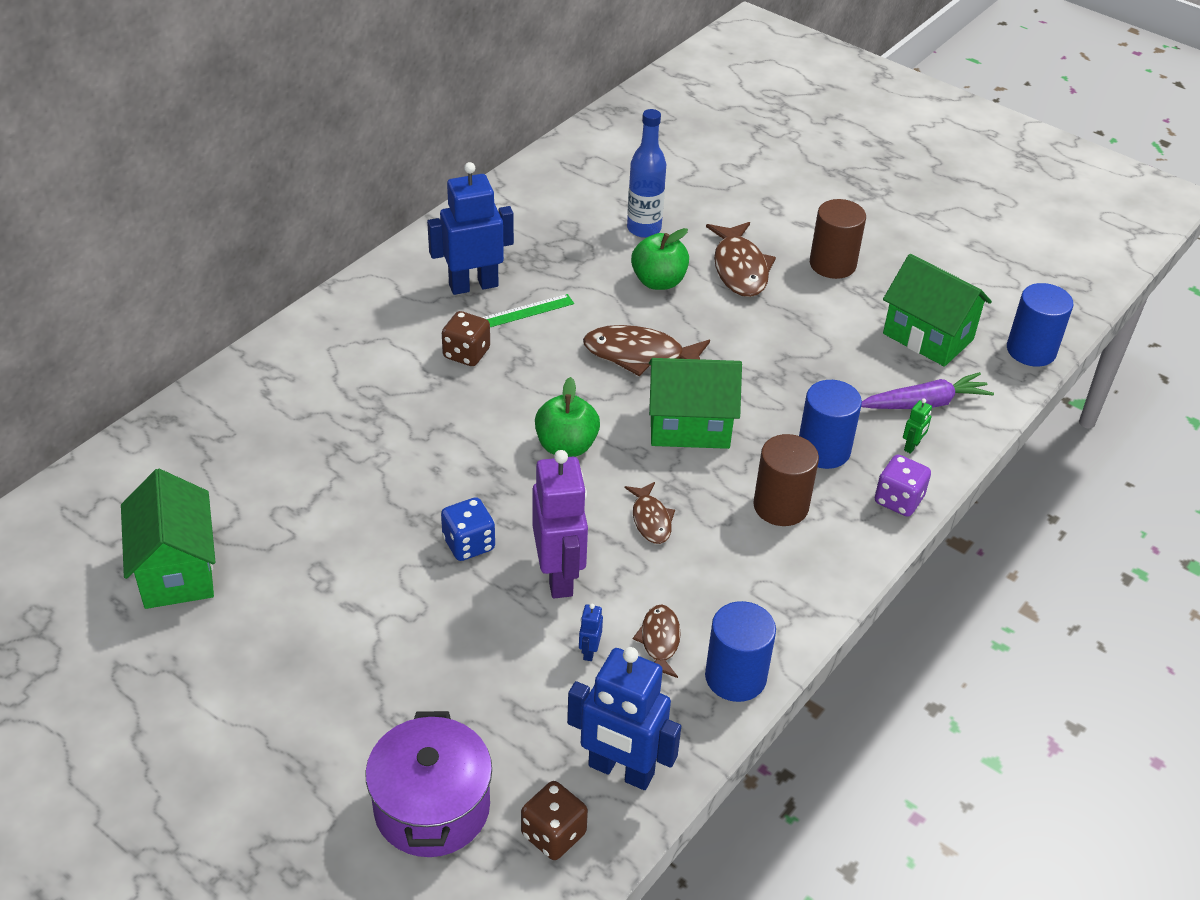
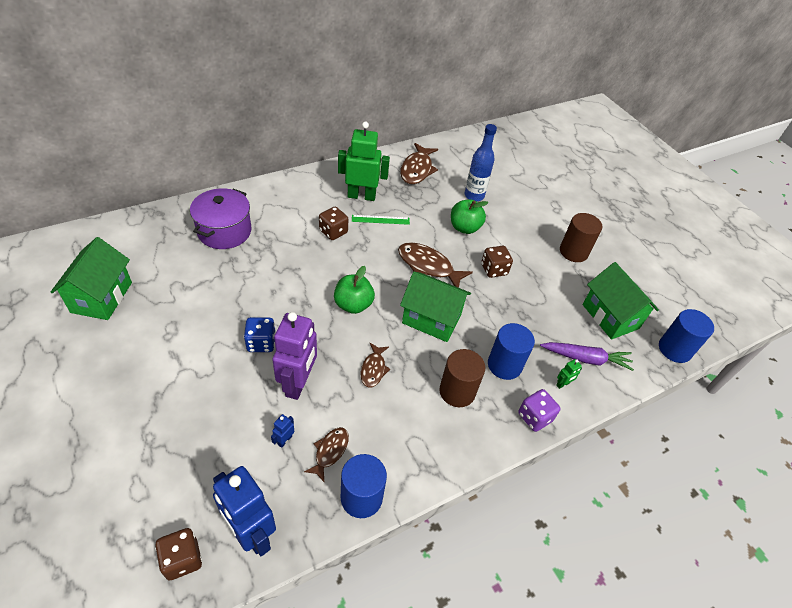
camera: 20 degrees right, 5 degrees up
(432, 807) = (126, 505): purple pot -> purple pot (224, 231)
(473, 285) = (361, 196): blue robot -> green robot
(736, 327) = (494, 269): none -> brown dice
(739, 268) = (516, 236): brown fish -> brown fish (417, 169)

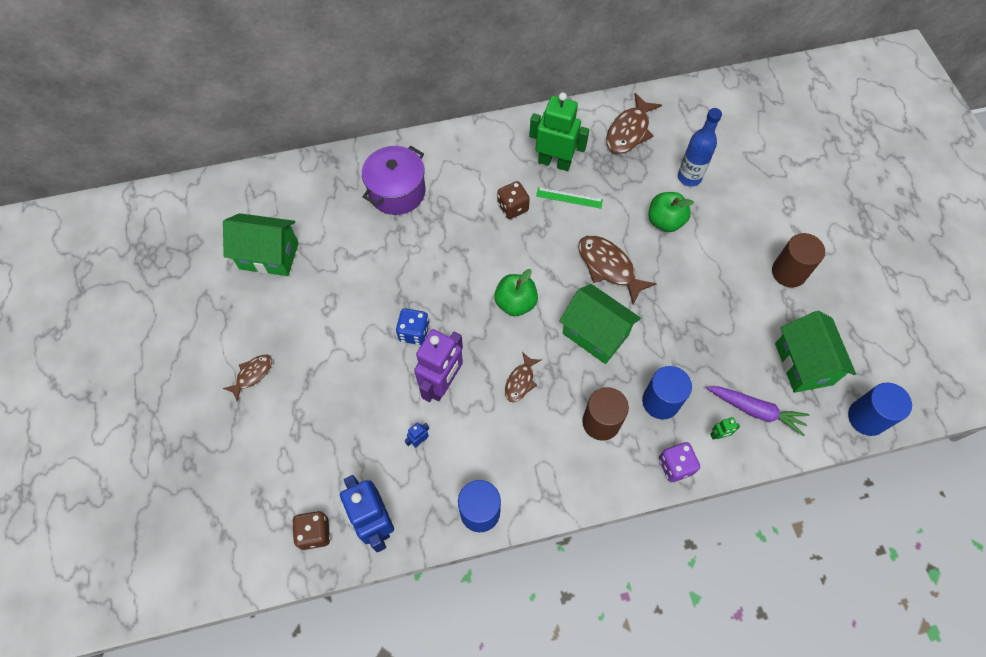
camera: 20 degrees right, 15 degrees up
(101, 297) = (269, 256): green house -> green house turned 75 degrees clockwise
(330, 451) = (459, 461): brown fish -> brown fish (252, 375)
(494, 269) = (683, 282): brown dice -> none

